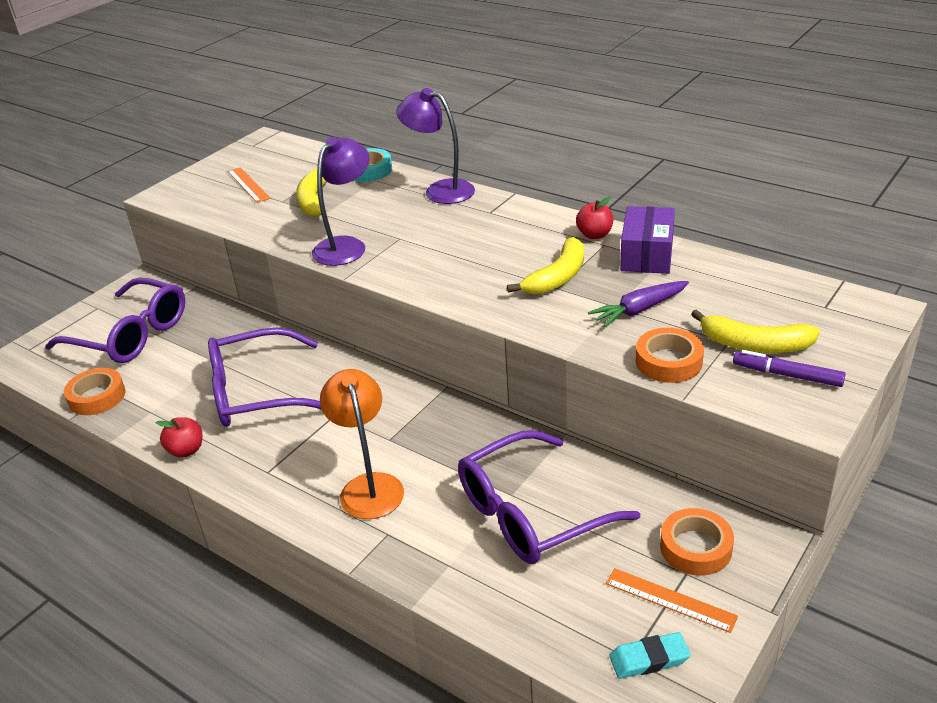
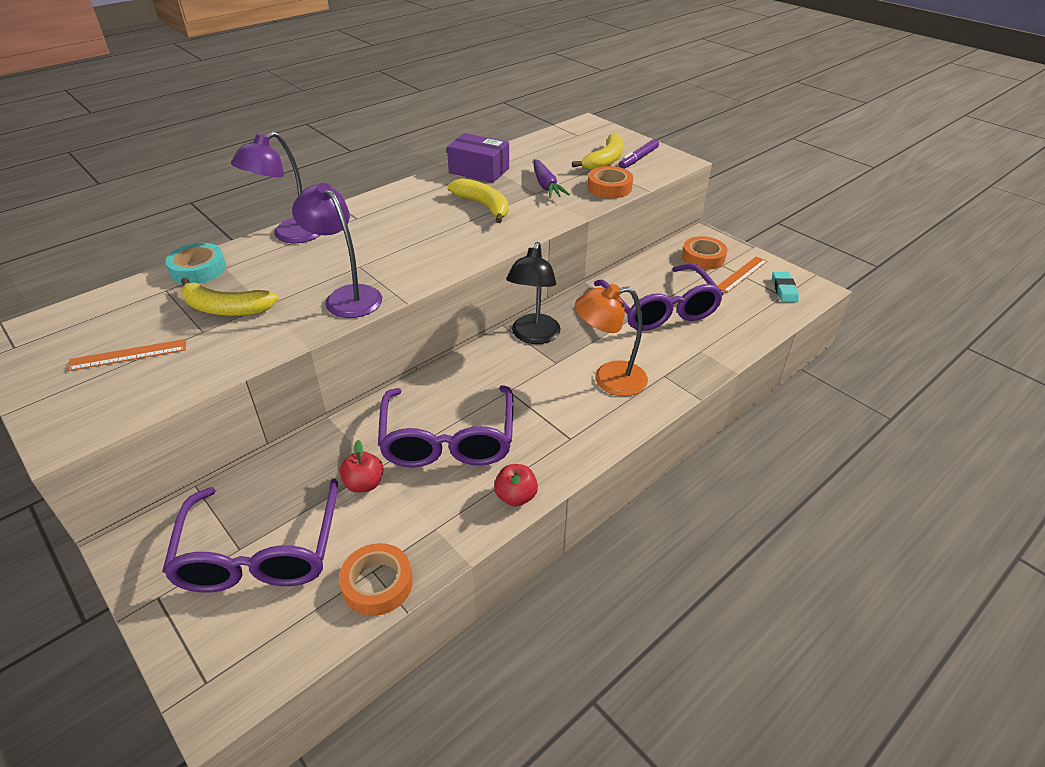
camera: 80 degrees left, 5 degrees up
(131, 335) = (260, 553): purple glasses -> purple glasses turned 135 degrees clockwise
(432, 413) = (533, 336): none -> black lamp
(594, 235) = (435, 183): red apple -> red apple (364, 484)

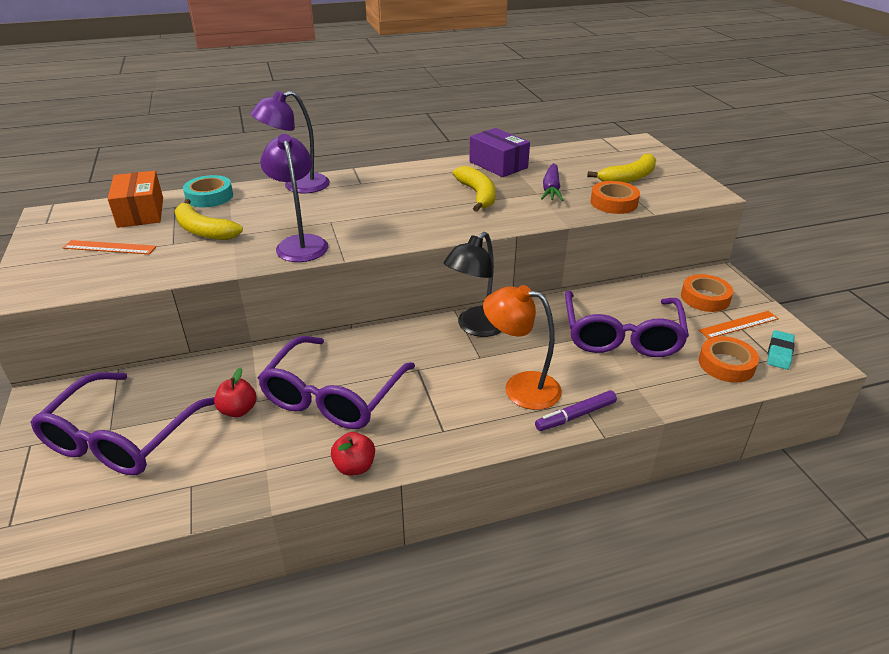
camera: 25 degrees right, 5 degrees down
(129, 306) = (141, 212): none -> orange box
(377, 584) = (186, 498): orange tape -> orange tape (726, 364)
(638, 159) = (666, 182): purple marker -> purple marker (575, 416)

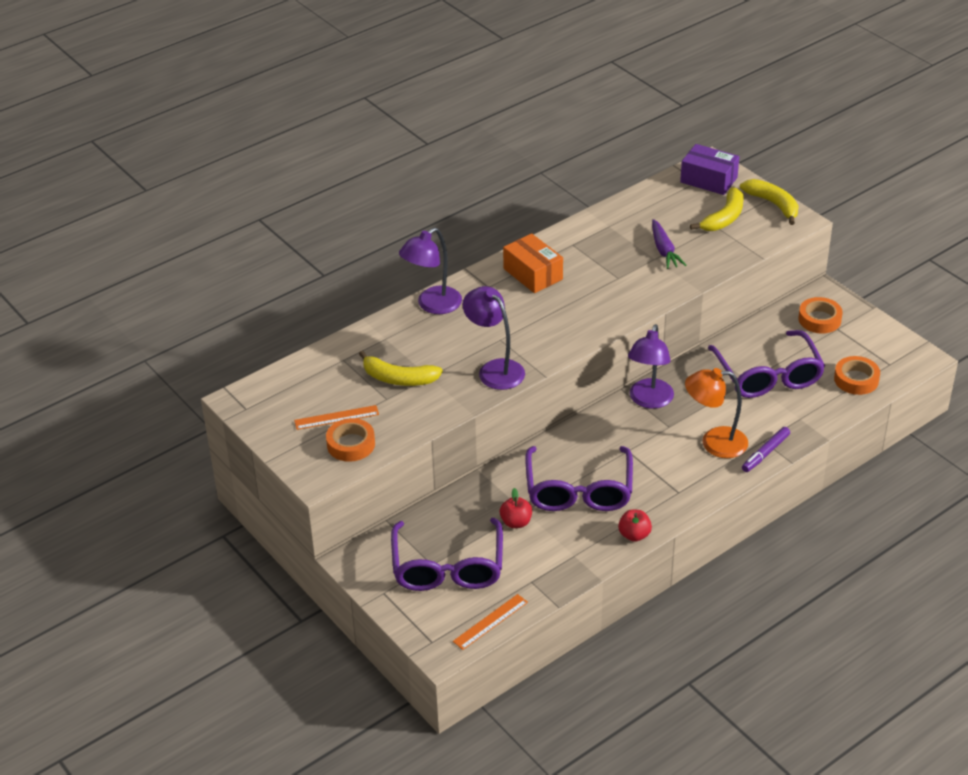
camera: 20 degrees left, 5 degrees up
(141, 212) = (320, 374): orange box -> orange box (533, 274)
(209, 197) = (363, 340): turquoise tape -> none
(475, 327) = (649, 400): black lamp -> purple lamp
(477, 195) = (604, 274): yellow banana -> yellow banana (773, 204)
(498, 165) = (598, 229): purple box -> purple box (708, 180)
(613, 203) = (725, 254): orange tape -> orange tape (351, 444)
(738, 324) = (854, 339): orange ruler -> orange ruler (490, 621)
(779, 352) = (891, 358): turquoise eraser -> none

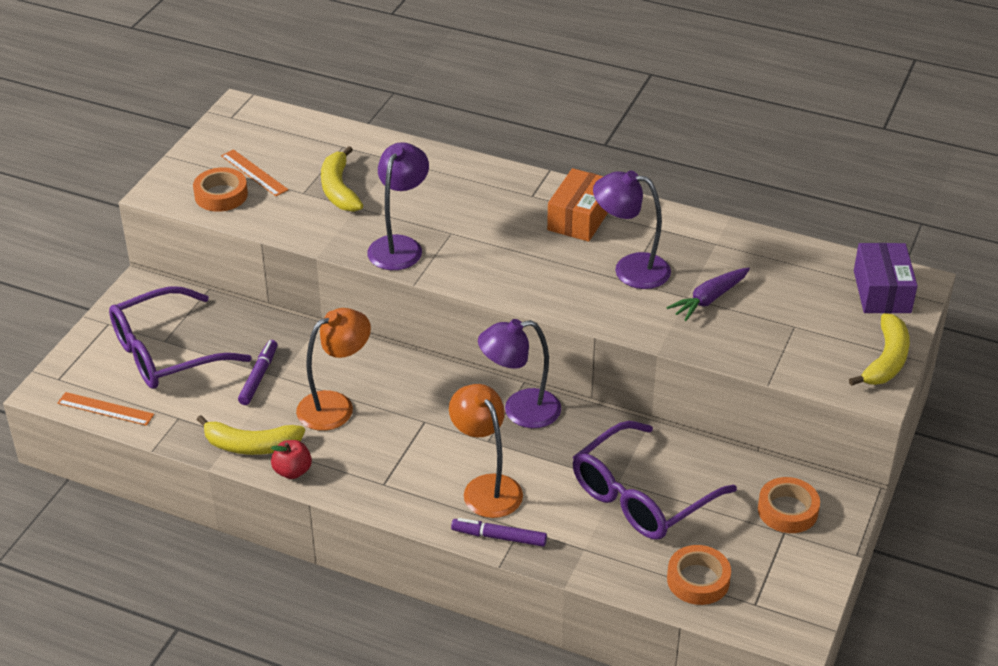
camera: 60 degrees right, 0 degrees up
(432, 305) = (470, 170): purple lamp -> purple lamp (630, 269)
(516, 522) = (258, 377): red apple -> purple marker
(579, 490) = (335, 405): purple glasses -> orange lamp
(724, 218) = (817, 327): yellow banana -> yellow banana (251, 445)

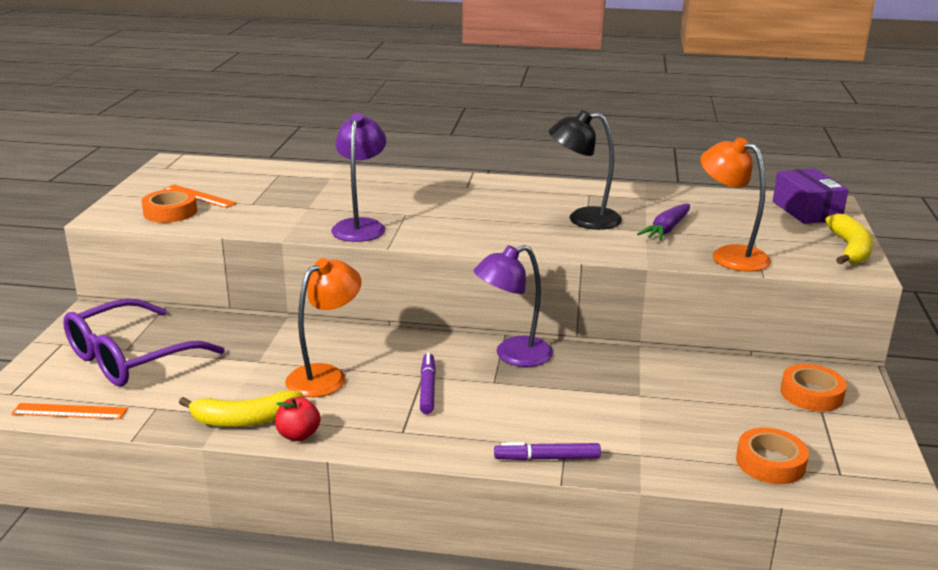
camera: 15 degrees left, 15 degrees down
(258, 377) = (236, 364): purple marker -> purple marker (427, 388)
(339, 189) = (286, 198): yellow banana -> none
(486, 487) = (511, 418): orange lamp -> orange lamp (729, 255)
(580, 218) = (517, 195): orange box -> none
(630, 269) = (583, 219): purple lamp -> black lamp
(641, 496) = (668, 403): purple glasses -> none

